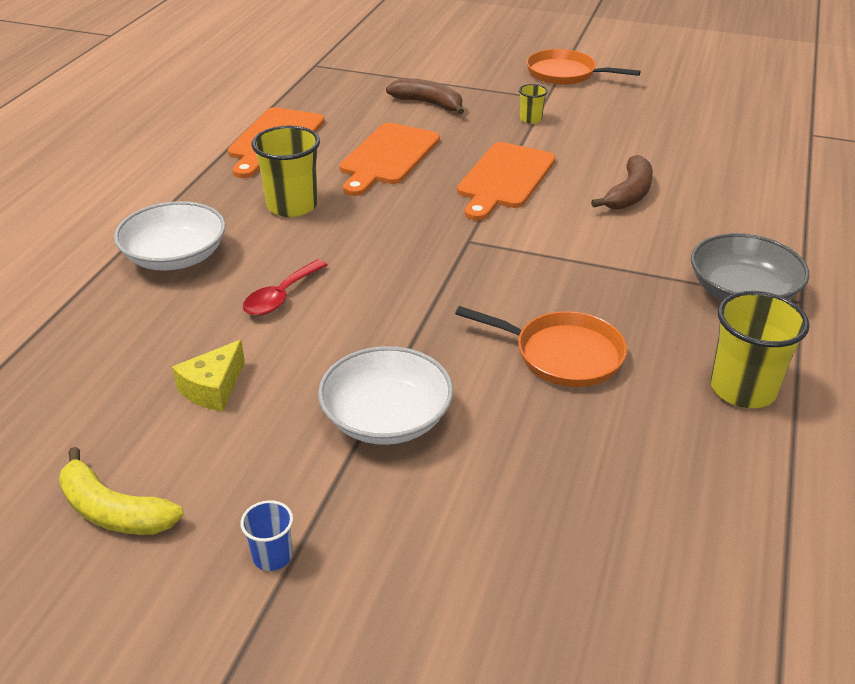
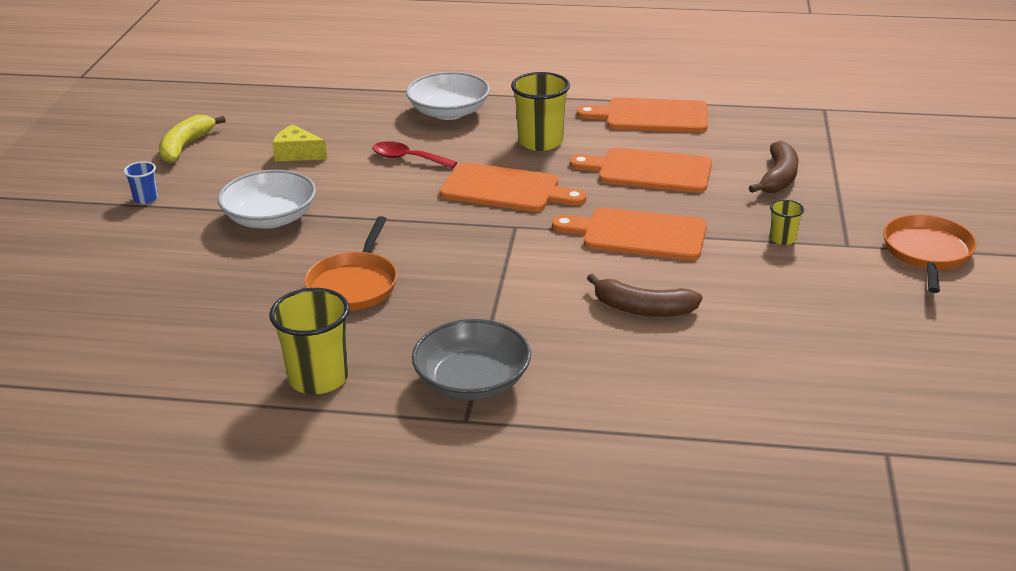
camera: 80 degrees right, 5 degrees down
(388, 238) = (506, 189): none -> orange cutting board

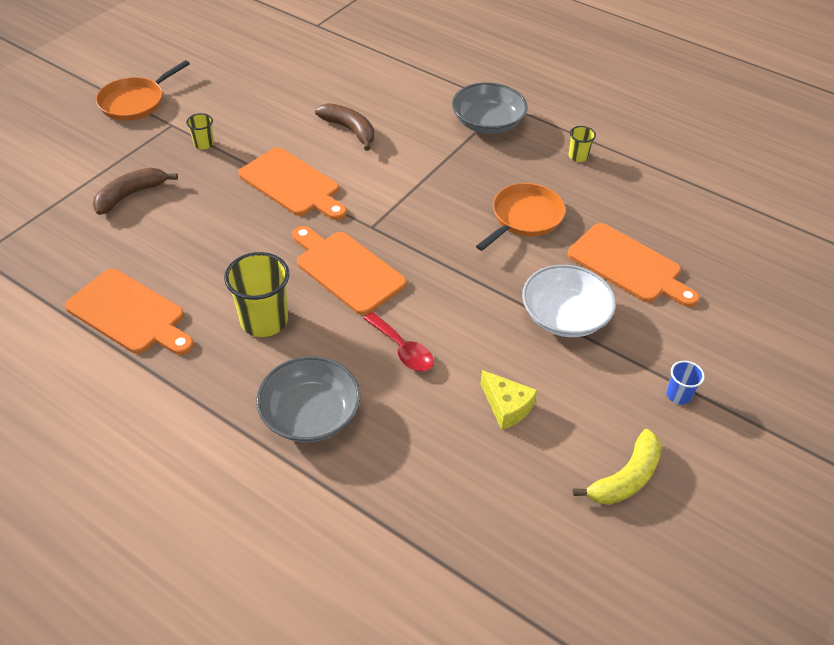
camera: 155 degrees left, 15 degrees up
(318, 378) = (578, 156): yellow cup -> yellow cup, size x0.50
(449, 112) = (310, 414): white bowl -> grey bowl
(649, 171) = (214, 243): orange cutting board -> orange cutting board (628, 265)

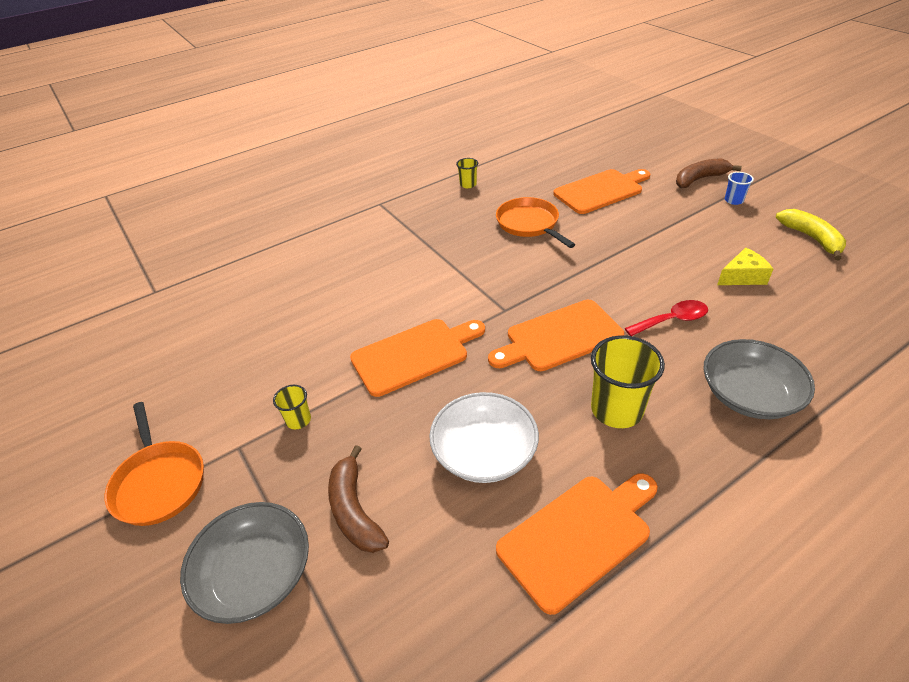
camera: 65 degrees left, 5 degrees down
(350, 130) = (352, 299): brown banana -> brown banana (699, 179)
(487, 123) = (398, 217): grey bowl -> grey bowl (255, 574)
(564, 316) = (648, 229): white bowl -> white bowl (484, 452)

